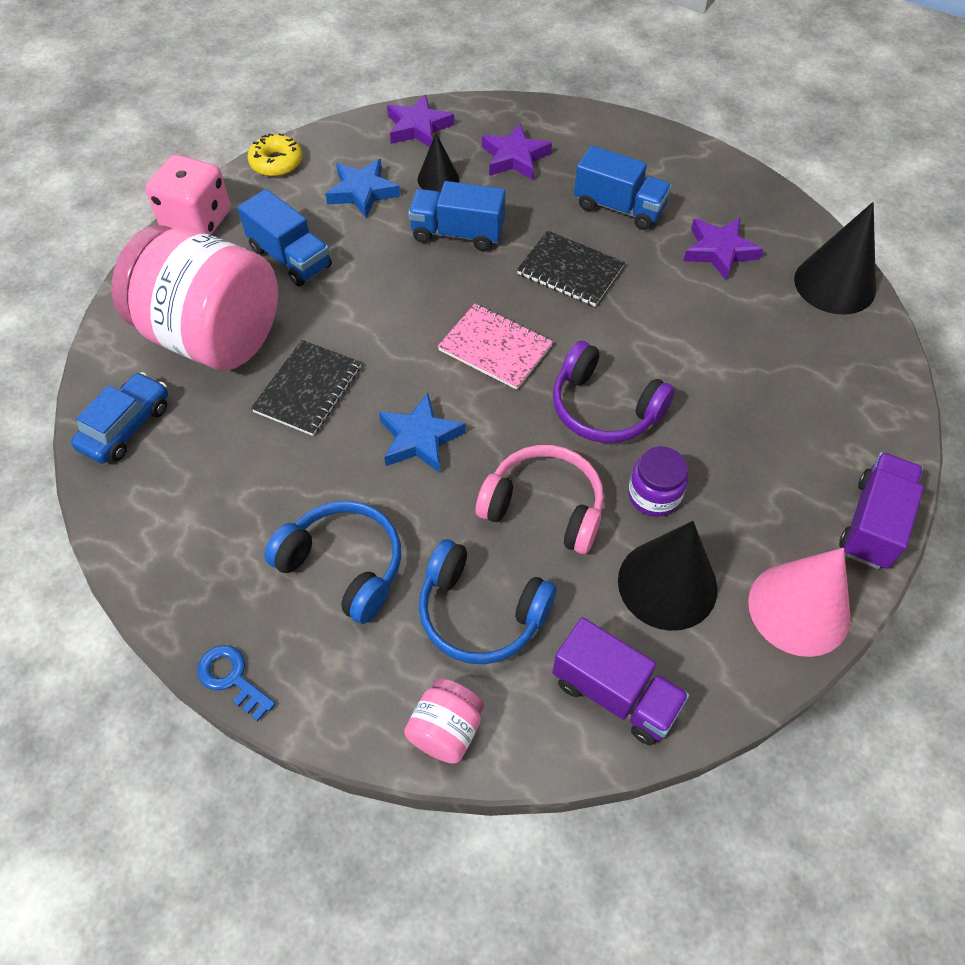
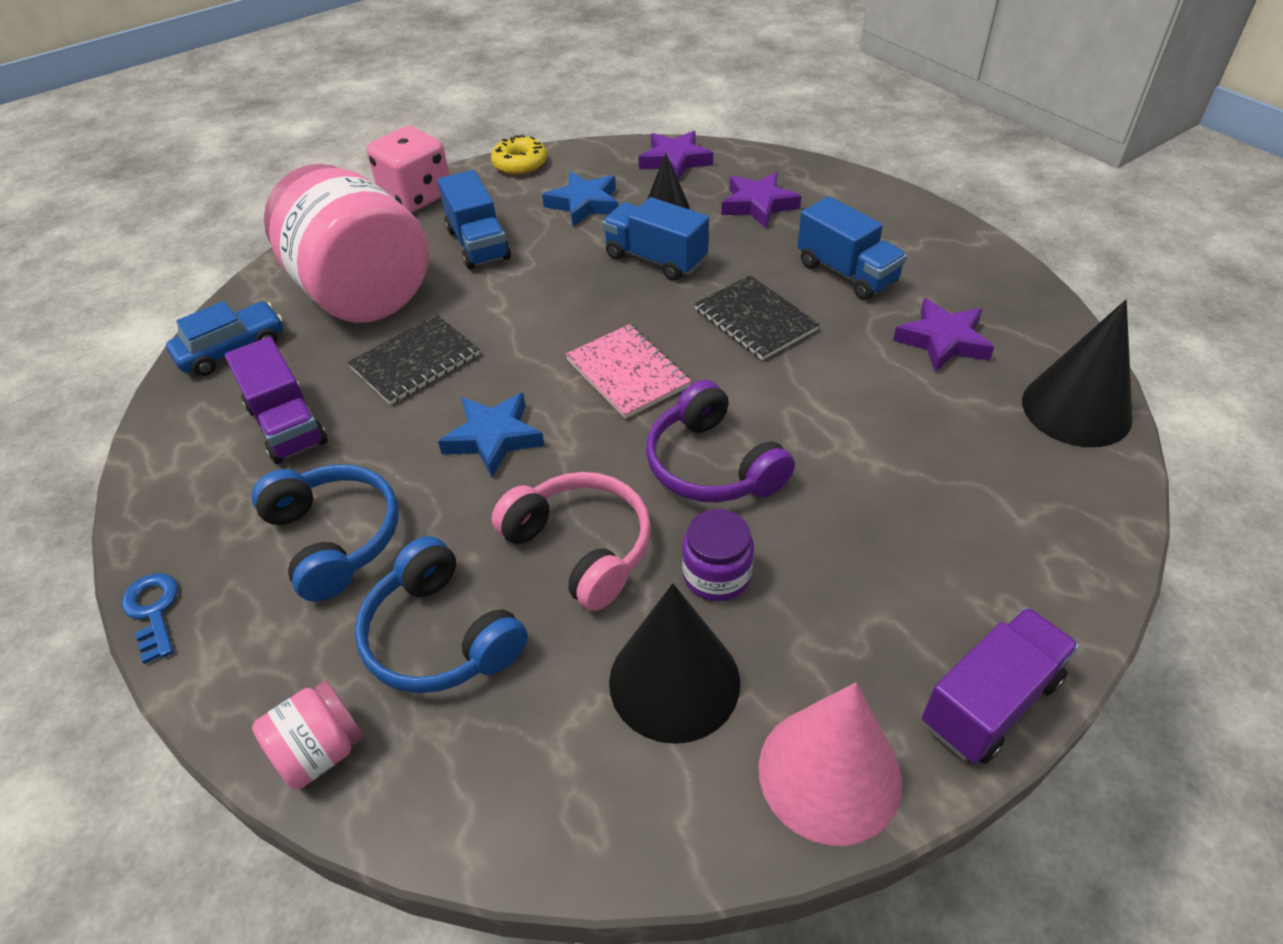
camera: 25 degrees right, 10 degrees down
(615, 694) = (534, 787): purple truck -> purple truck (287, 425)

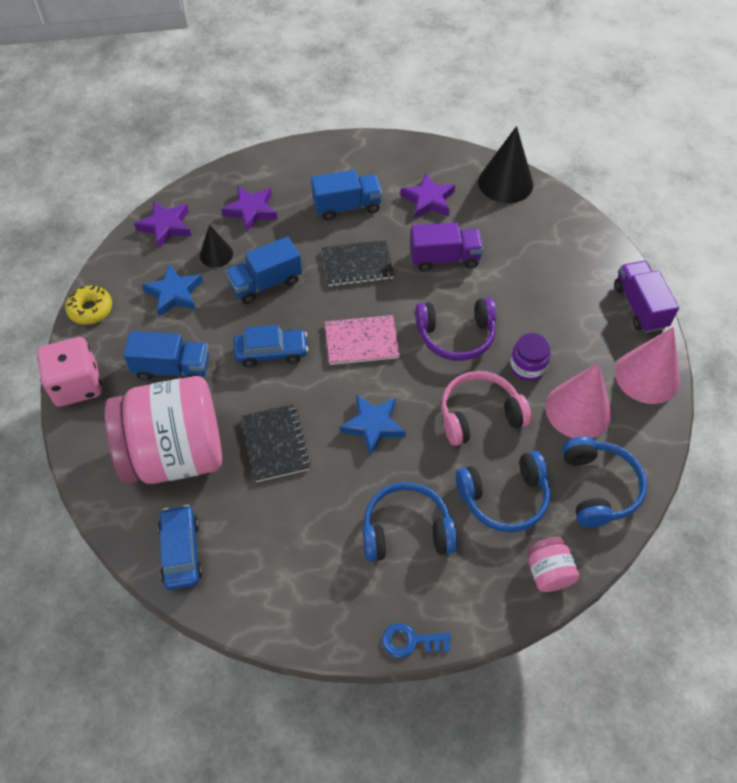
camera: 65 degrees left, 10 degrees up
(287, 425) = (289, 534): purple truck -> purple truck (444, 259)
(524, 773) = (598, 487): none -> blue headphones
(552, 304) = (271, 352): none -> blue car
(674, 681) = (578, 410): black cone -> pink cone

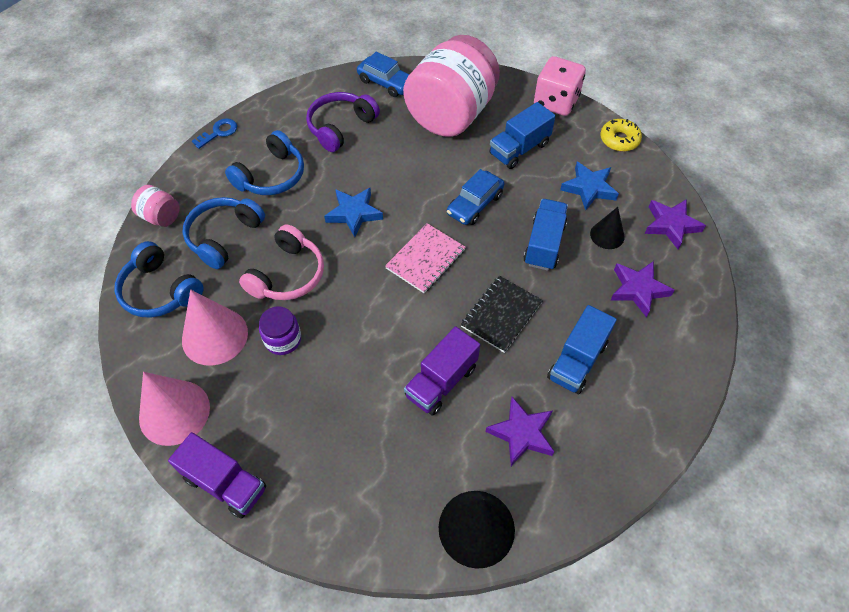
camera: 135 degrees right, 0 degrees up
(275, 444) = (402, 159): black notebook -> none
(456, 336) = (361, 320): purple headphones -> purple headphones (340, 127)

